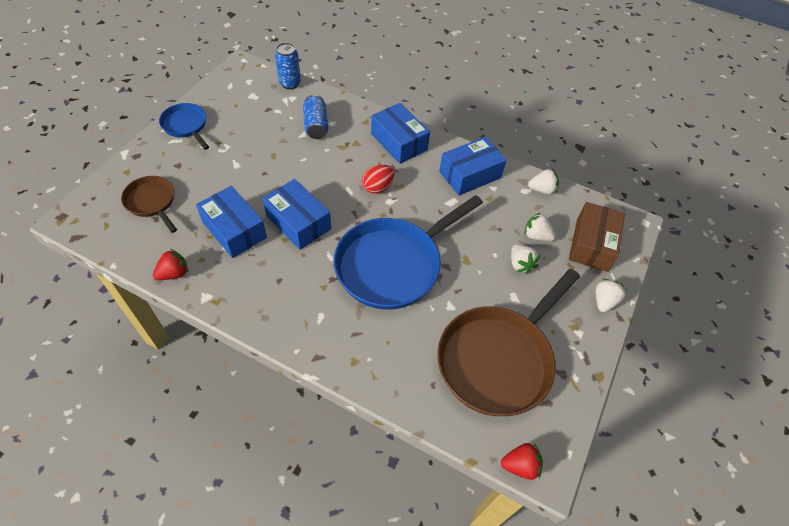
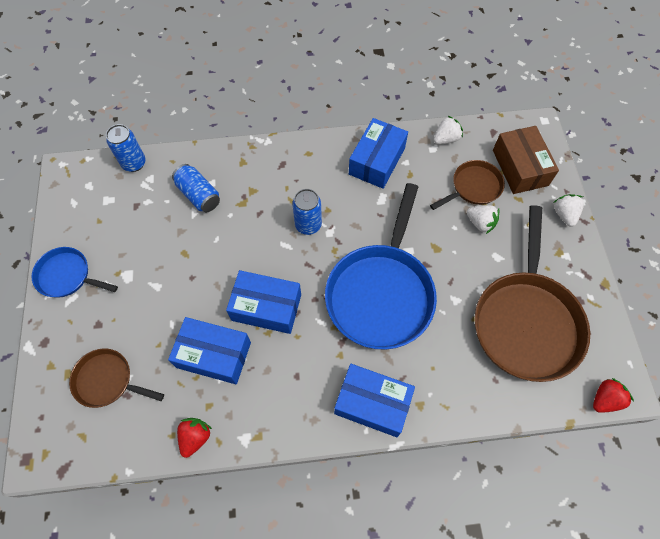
camera: 30 degrees left, 10 degrees up
(377, 187) = (308, 225): red egg -> blue can
(399, 142) = (290, 165): blue box -> blue box (372, 403)
(536, 236) = (473, 187): white strawberry -> brown pan

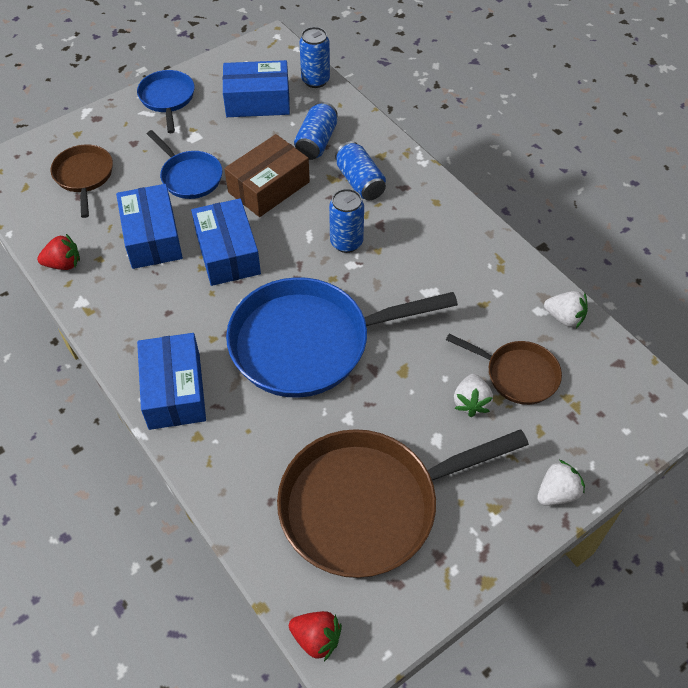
camera: 60 degrees right, 10 degrees down
(168, 299) = (189, 176): none -> blue pan
(258, 188) = (360, 182): none -> blue can
(377, 161) = (476, 265): blue box -> blue box (257, 101)
(520, 167) = (589, 414): brown box -> brown box (269, 187)

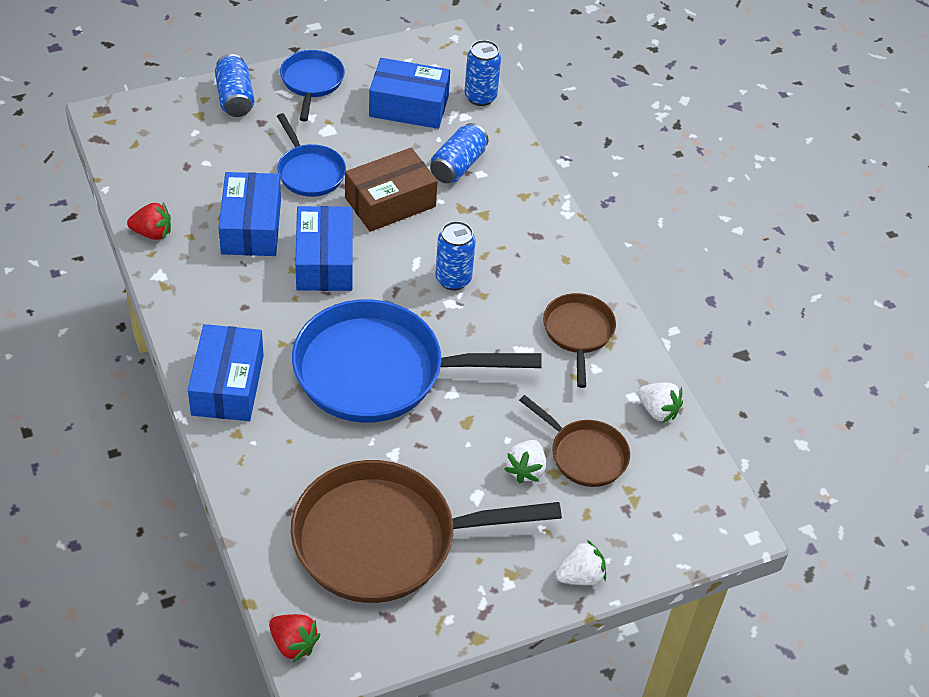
camera: 10 degrees right, 5 degrees down
(84, 177) = (199, 147): brown pan -> brown pan (578, 333)
(360, 182) = (490, 219): blue can -> blue can (235, 98)

